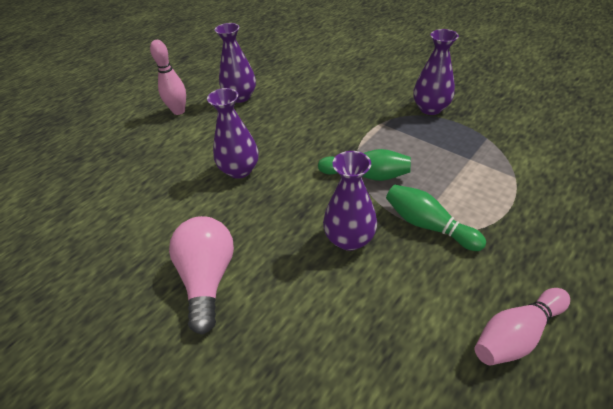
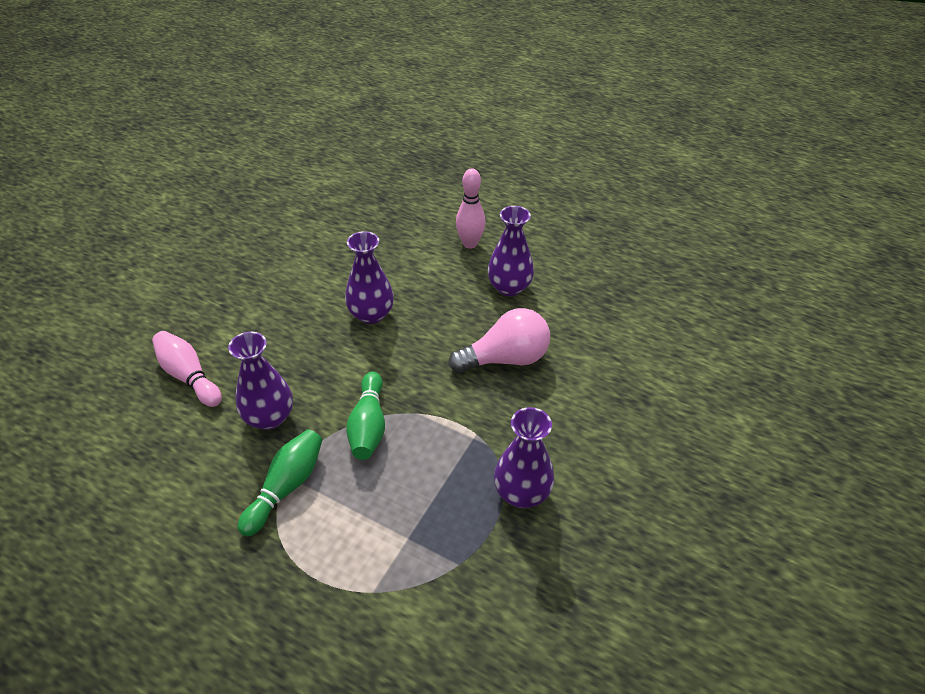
camera: 75 degrees right, 0 degrees up
(208, 279) = (229, 323): pink light bulb -> pink light bulb (505, 359)
(516, 334) = (139, 560): pink bowling pin -> pink bowling pin (189, 376)

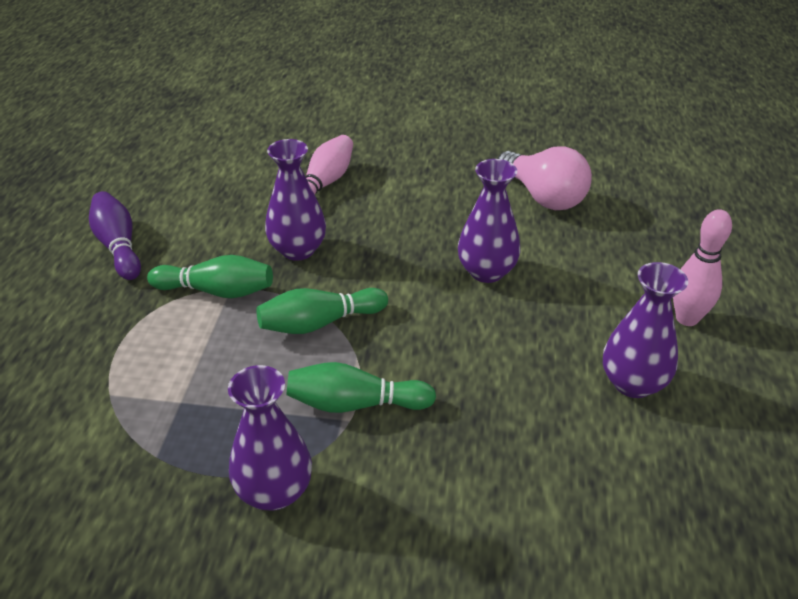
camera: 70 degrees right, 5 degrees down
(161, 559) = (118, 246): none -> purple bowling pin
(462, 426) = (355, 404): none -> green bowling pin
(505, 359) = (492, 415): pink light bulb -> pink light bulb (543, 197)

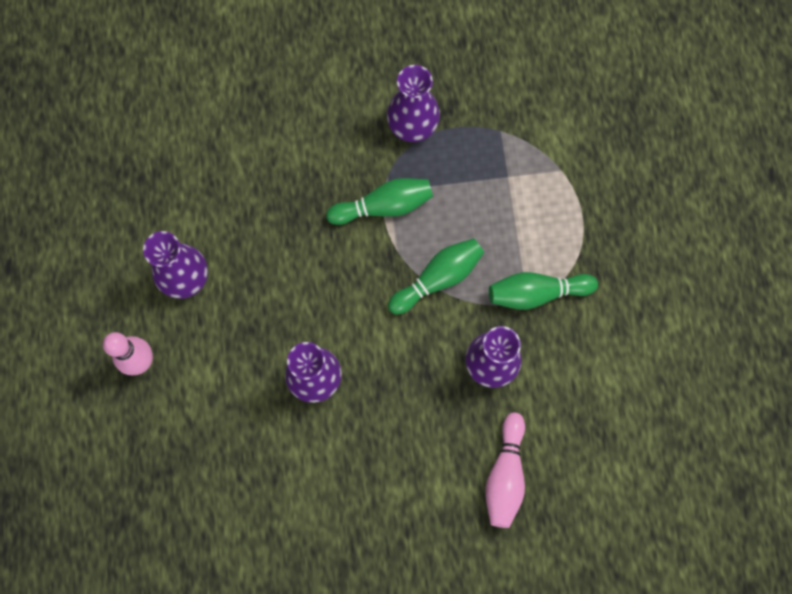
camera: 165 degrees right, 35 degrees up
(118, 246) = (652, 327): purple bowling pin -> none
(543, 197) = (278, 512): pink light bulb -> none

